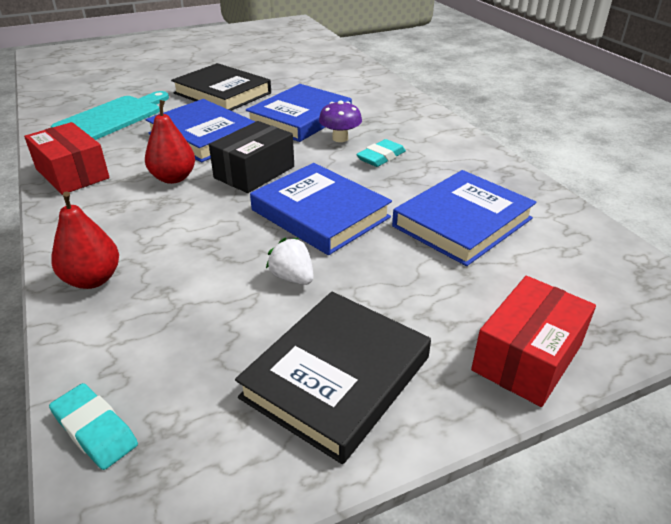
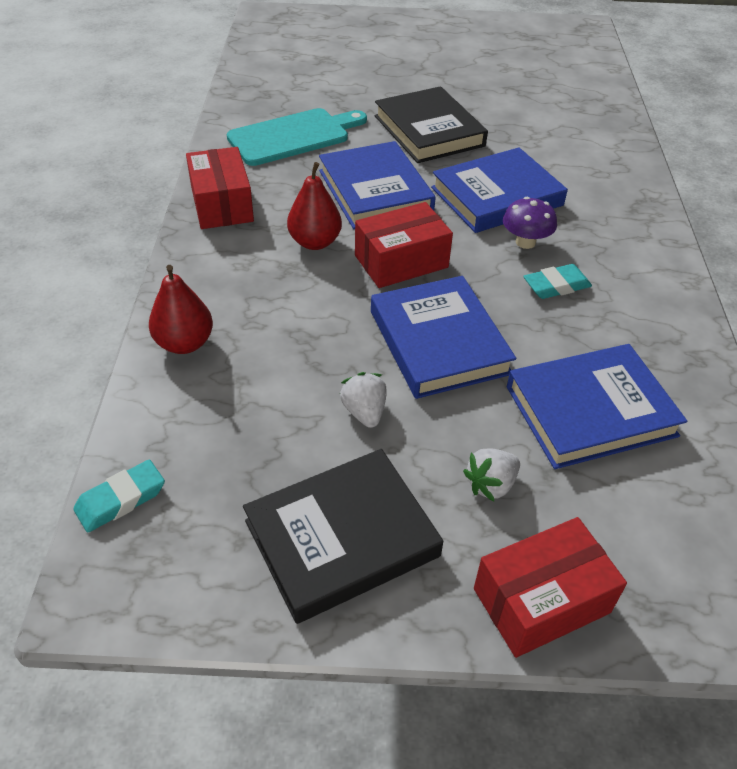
camera: 25 degrees right, 10 degrees up
(95, 430) = (121, 499): turquoise eraser -> turquoise eraser turned 75 degrees clockwise
(254, 172) = (401, 261): black box -> red box
(429, 293) = (491, 484): none -> white strawberry

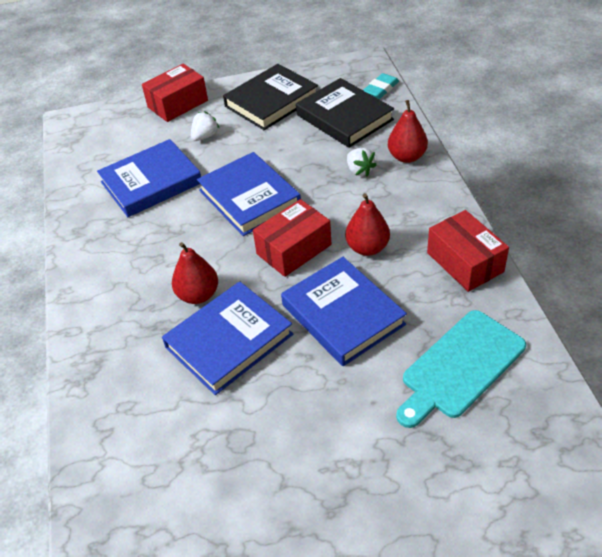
camera: 170 degrees right, 0 degrees up
(364, 412) = (281, 150): white strawberry -> white strawberry (359, 170)
(429, 131) = (320, 422): black book -> black book (344, 117)
(525, 242) = (198, 295): purple mushroom -> red pear
(556, 286) = (171, 260): turquoise eraser -> none

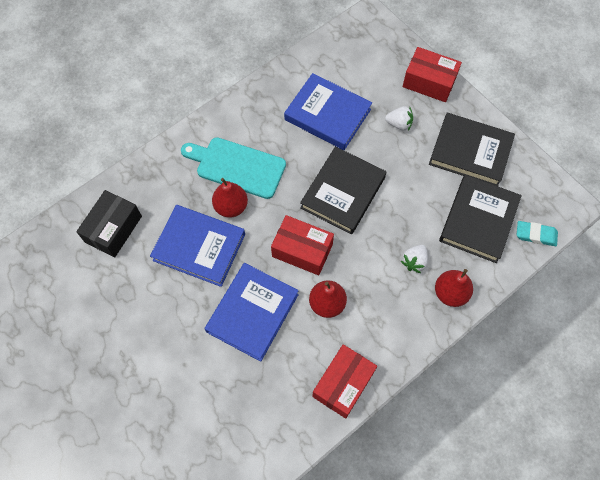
camera: 60 degrees right, 20 degrees up
(141, 427) = (113, 229): none -> black box
(249, 198) = (343, 192): blue book -> black book
(460, 367) = (236, 414): turquoise cutting board -> turquoise cutting board (237, 167)

